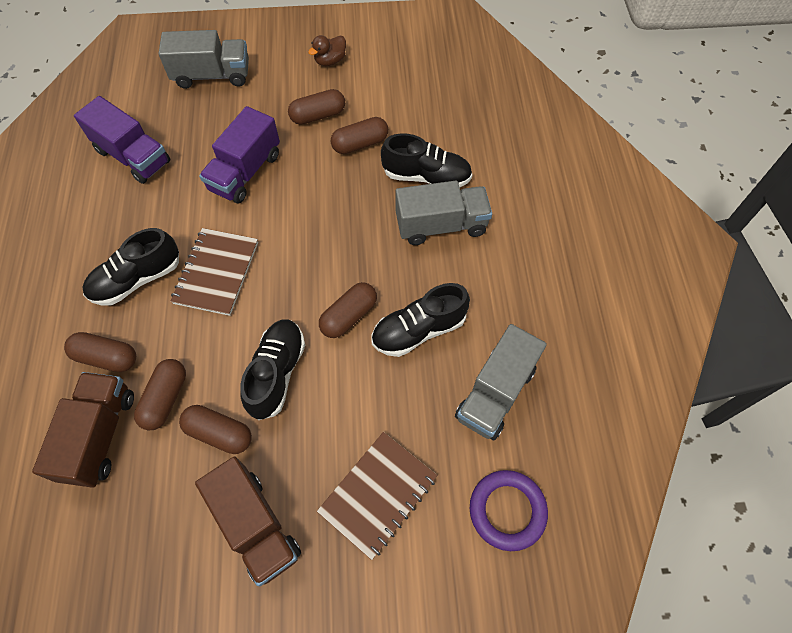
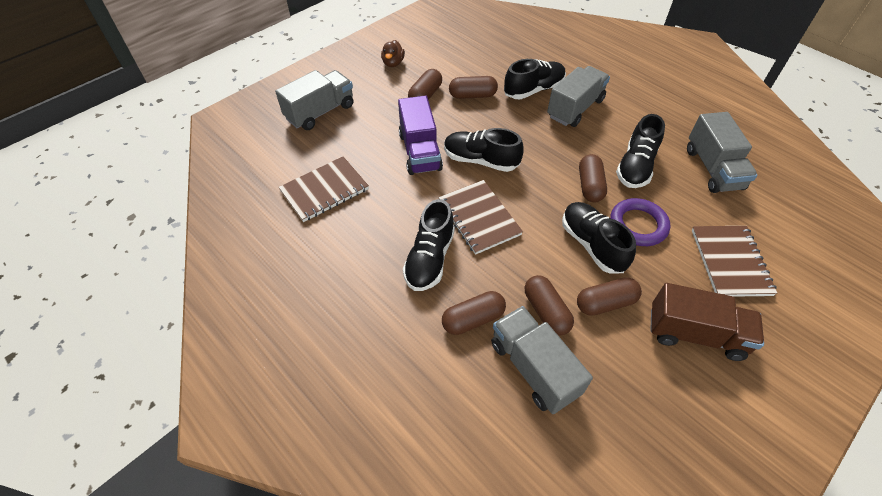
camera: 40 degrees left, 10 degrees down
(100, 435) = (534, 368): brown truck -> grey truck
(133, 156) = (324, 190): purple truck -> brown notebook
(285, 218) = (480, 160): none -> black shoe
(360, 144) = (472, 95): brown capsule -> brown capsule turned 60 degrees clockwise
(507, 510) = (794, 218): purple ring -> purple ring (638, 225)

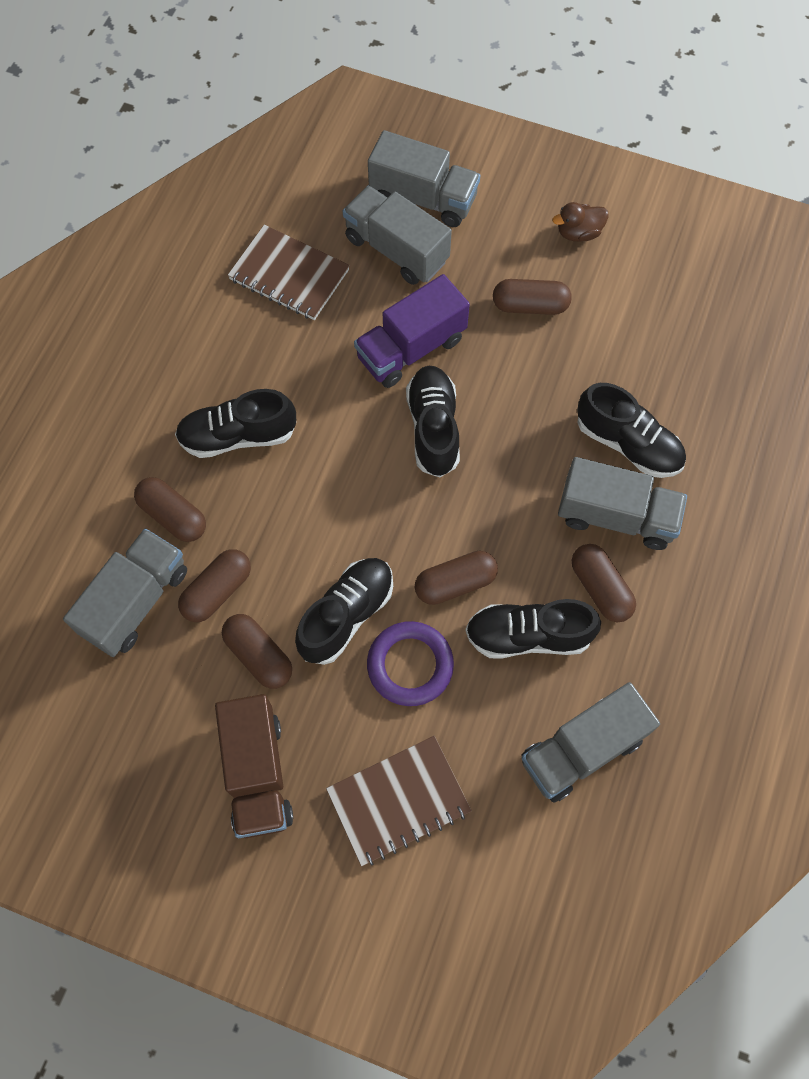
camera: 65 degrees right, 15 degrees up
(346, 135) = (396, 250): none -> grey truck
(472, 95) = (565, 366): brown capsule -> brown capsule (600, 588)
(479, 218) = (328, 465): brown notebook -> none

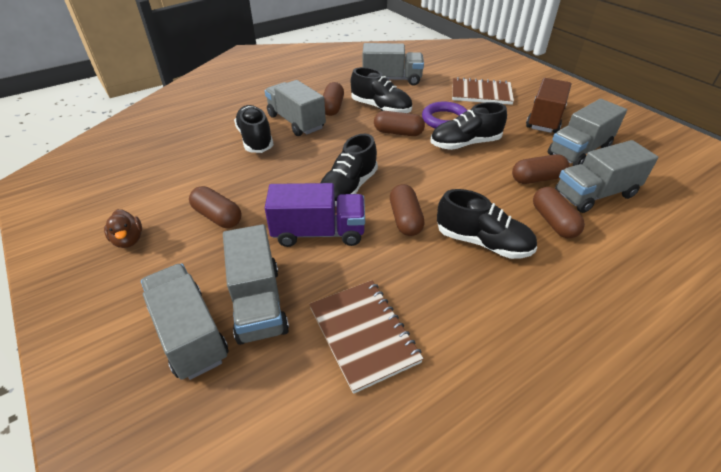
camera: 145 degrees left, 25 degrees down
(179, 701) = (579, 151): none -> grey truck
(259, 655) = (524, 149): brown capsule -> brown capsule (405, 219)
(578, 233) = (128, 240): brown duck -> brown duck turned 45 degrees clockwise

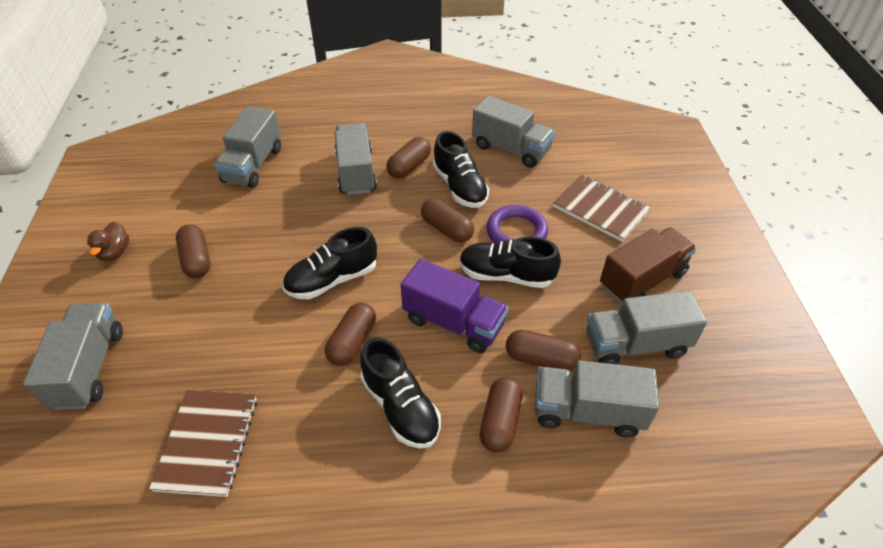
camera: 30 degrees right, 5 degrees up
(255, 139) = (299, 180): black shoe -> none
(258, 303) = (157, 366): grey truck -> grey truck (253, 165)
(318, 232) = (262, 318): purple truck -> purple truck (453, 322)

